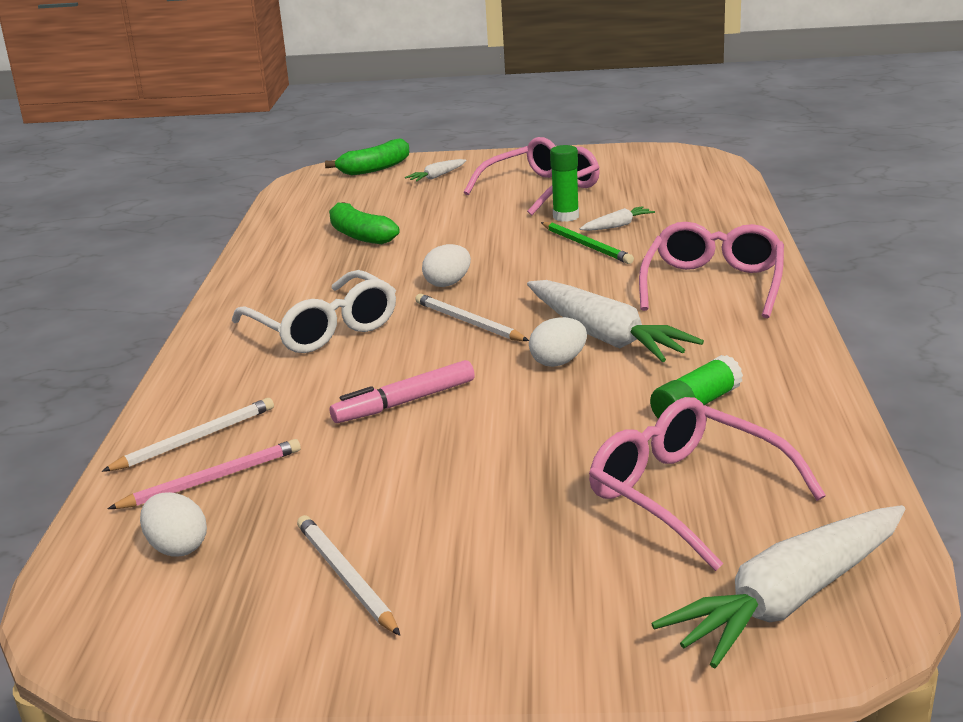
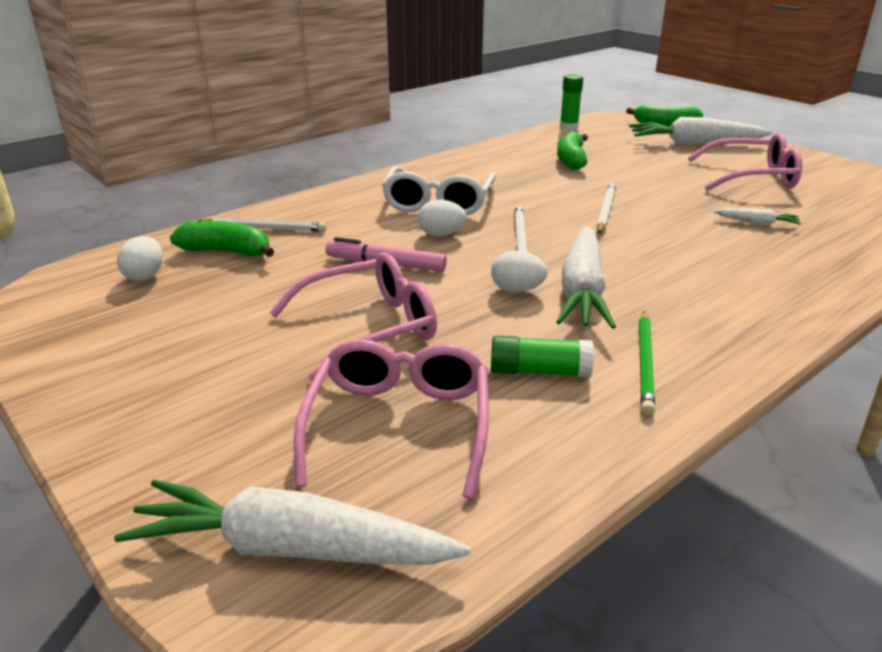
camera: 45 degrees right, 5 degrees up
(212, 479) = (227, 252): pink pencil -> green banana
(345, 577) = (157, 339): white pencil -> white pencil (605, 211)
(437, 176) = (695, 143): white carrot -> white carrot, size x2.19
(448, 283) = (559, 209): white egg -> white egg (441, 234)
(566, 217) = (730, 201): green glue stick -> green glue stick (568, 127)
(586, 245) = (703, 226): green pencil -> green pencil (645, 363)
(713, 285) = (744, 297): pink glasses -> pink glasses (369, 328)

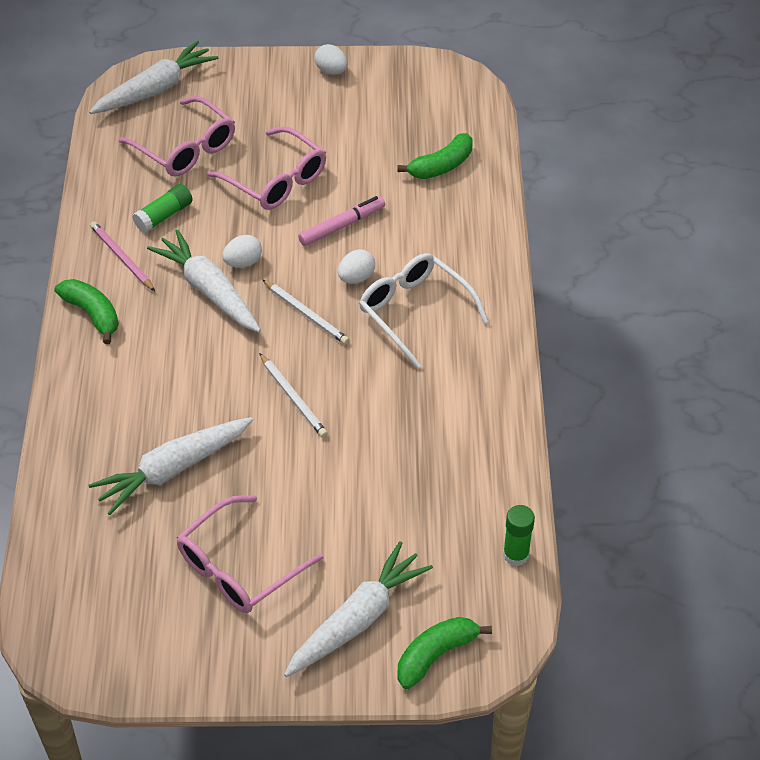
camera: 130 degrees right, 20 degrees up
(145, 276) = (441, 122): white egg -> white egg (331, 71)
(265, 228) = (464, 198): white pencil -> none
(369, 328) = (275, 180): pink glasses -> pink glasses turned 60 degrees counterclockwise
(571, 160) = (418, 470): green banana -> green banana (92, 314)
(645, 363) = (121, 258): green pencil -> pink pencil
(757, 223) = (173, 469): white carrot -> white carrot, size x2.19

